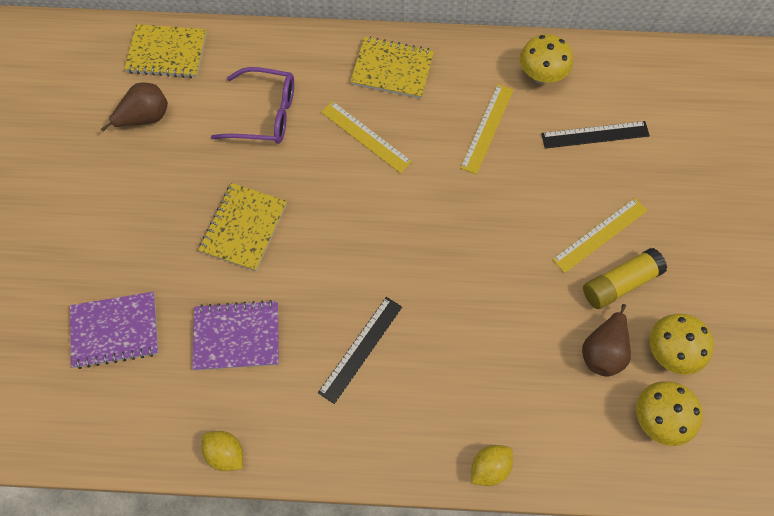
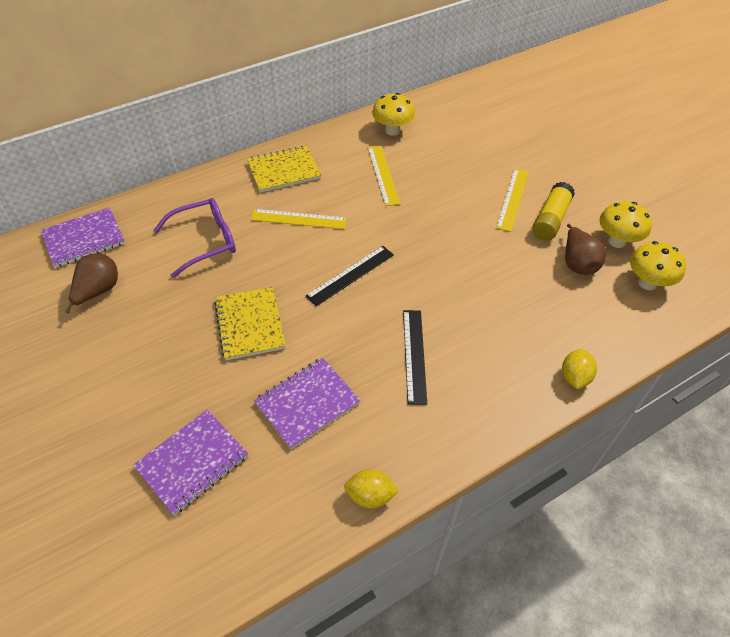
camera: 35 degrees left, 15 degrees down
(167, 53) = (84, 239): yellow notebook -> purple notebook
(595, 134) = (457, 147): black ruler -> black ruler (350, 275)

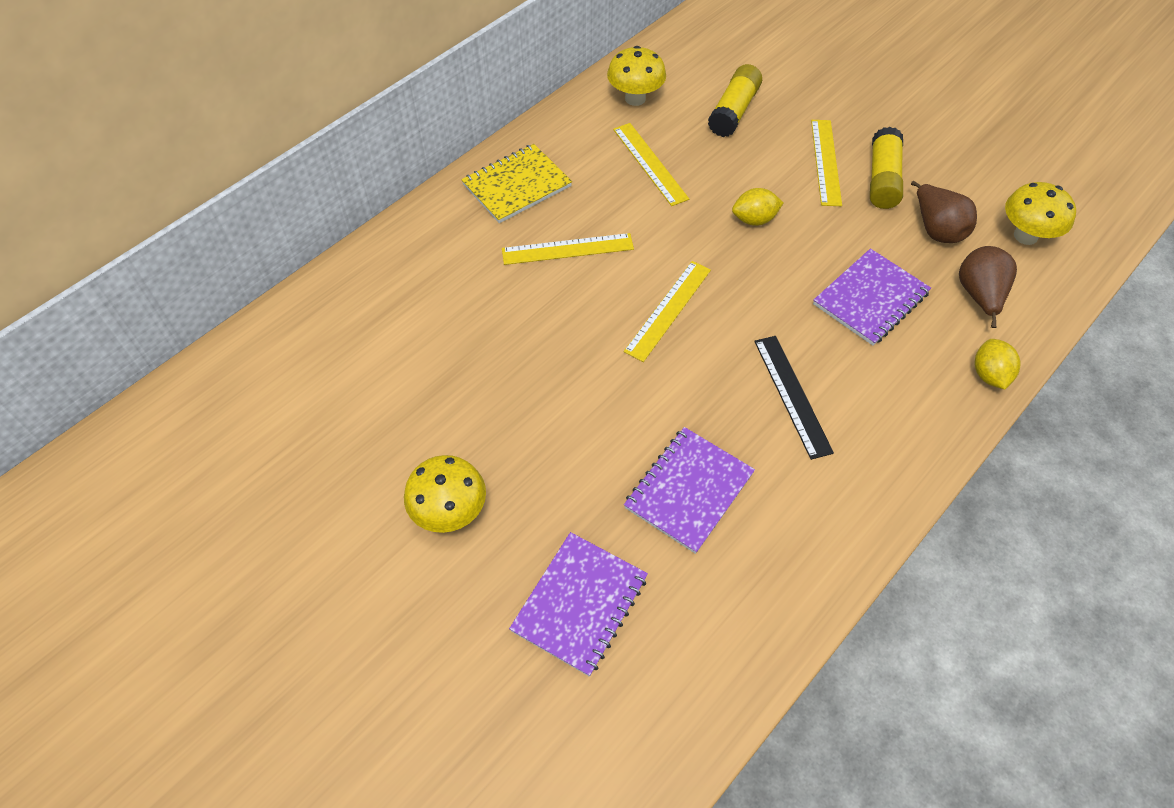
camera: 15 degrees left, 5 degrees up
(84, 239) = (287, 343): purple notebook -> purple notebook (870, 299)
(98, 291) = (344, 412): brown pear -> brown pear (979, 296)
(205, 241) = (457, 308): purple glasses -> none
(250, 324) = (569, 407): yellow notebook -> none
(350, 275) = (668, 310): black ruler -> yellow ruler
(370, 496) = (815, 584): yellow lemon -> yellow lemon (754, 219)
(459, 152) = (733, 111): none -> yellow glue stick
(617, 241) = (970, 190): yellow mushroom -> yellow mushroom (450, 512)

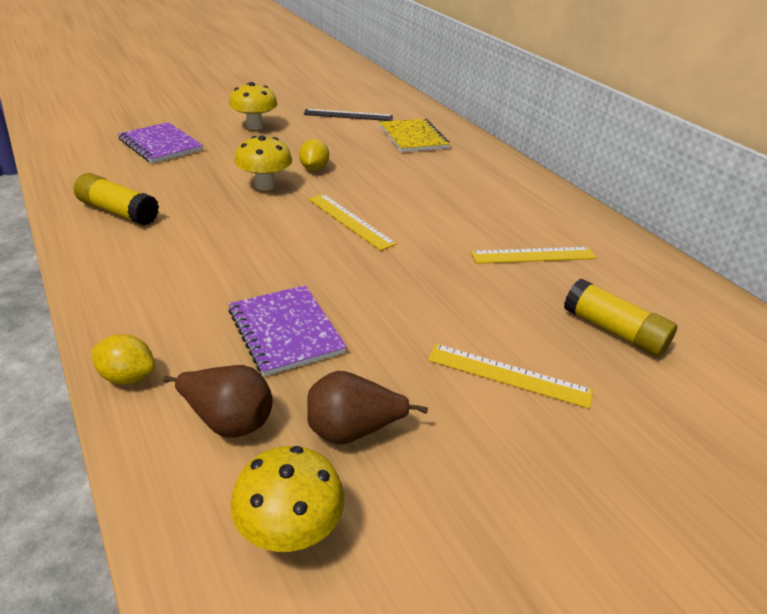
camera: 105 degrees right, 20 degrees down
(517, 185) = (520, 191): yellow notebook -> yellow notebook (413, 137)
(567, 249) = (439, 196): yellow ruler -> none
(635, 98) = (638, 271): yellow mushroom -> yellow mushroom (265, 185)
(689, 490) = (190, 190): purple notebook -> none
(754, 219) = (433, 293): yellow lemon -> yellow lemon (314, 168)
(792, 395) = (221, 251): black ruler -> black ruler (348, 115)
(882, 179) = (462, 416): yellow glue stick -> yellow glue stick (118, 212)

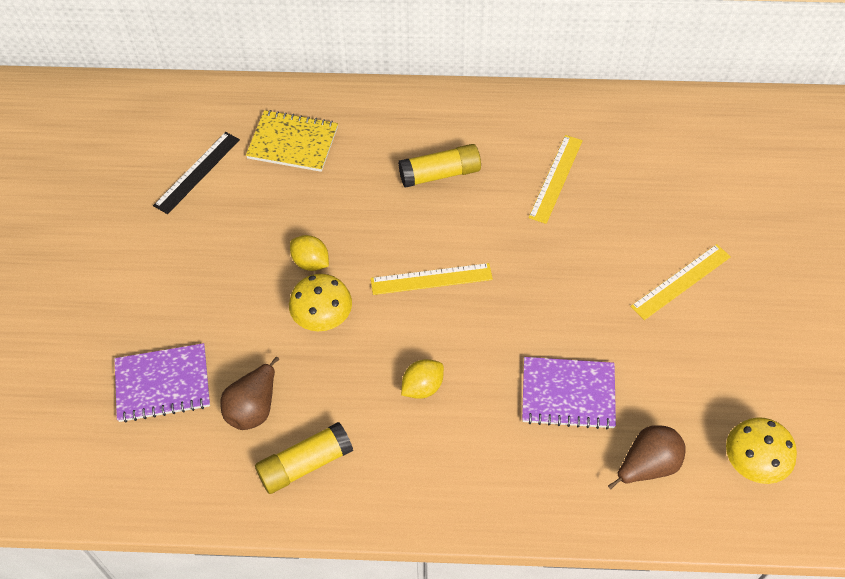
camera: 55 degrees left, 20 degrees up
(127, 377) = (571, 516): yellow lemon -> yellow lemon (422, 387)
(254, 126) = (169, 275): yellow mushroom -> none
(352, 430) = (689, 397): brown pear -> brown pear (253, 408)
(613, 330) = (667, 191): yellow glue stick -> yellow glue stick (440, 174)

